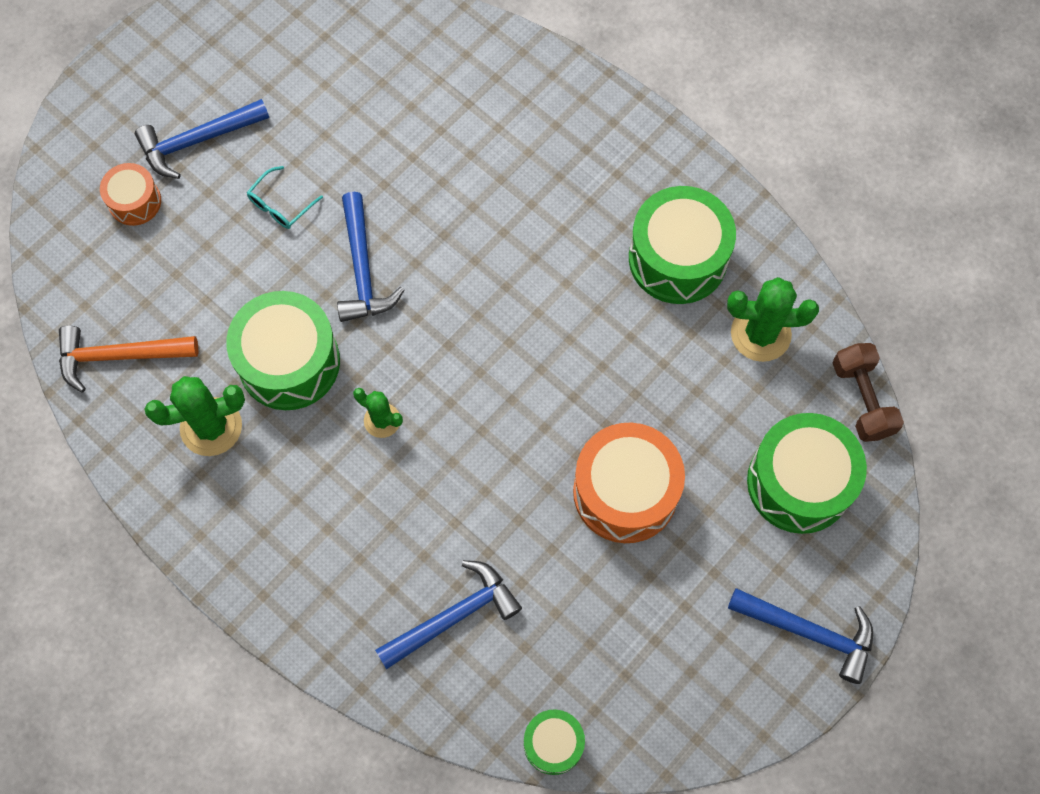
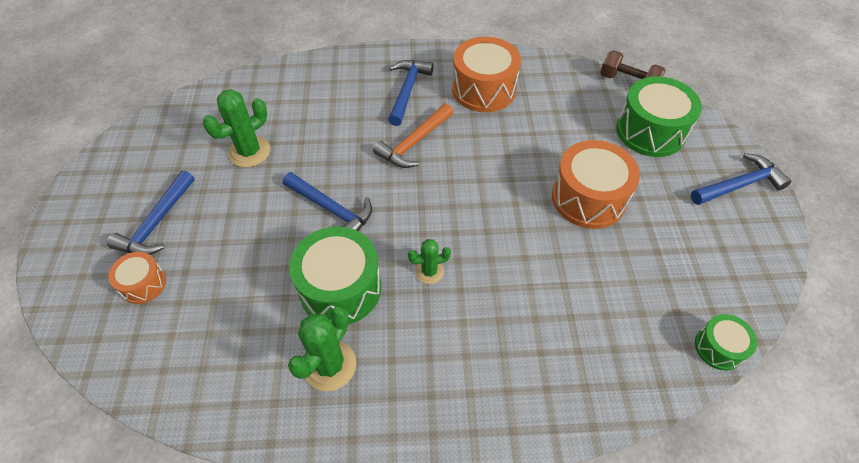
camera: 45 degrees left, 15 degrees down
(119, 356) = (220, 379): orange hammer -> orange hammer (414, 143)
(280, 205) = (247, 216): turquoise glasses -> none
(454, 616) = (589, 333): blue hammer -> blue hammer (407, 90)
(677, 258) = (483, 89): green drum -> orange drum
(760, 334) = (556, 90): green cactus -> green cactus (249, 152)

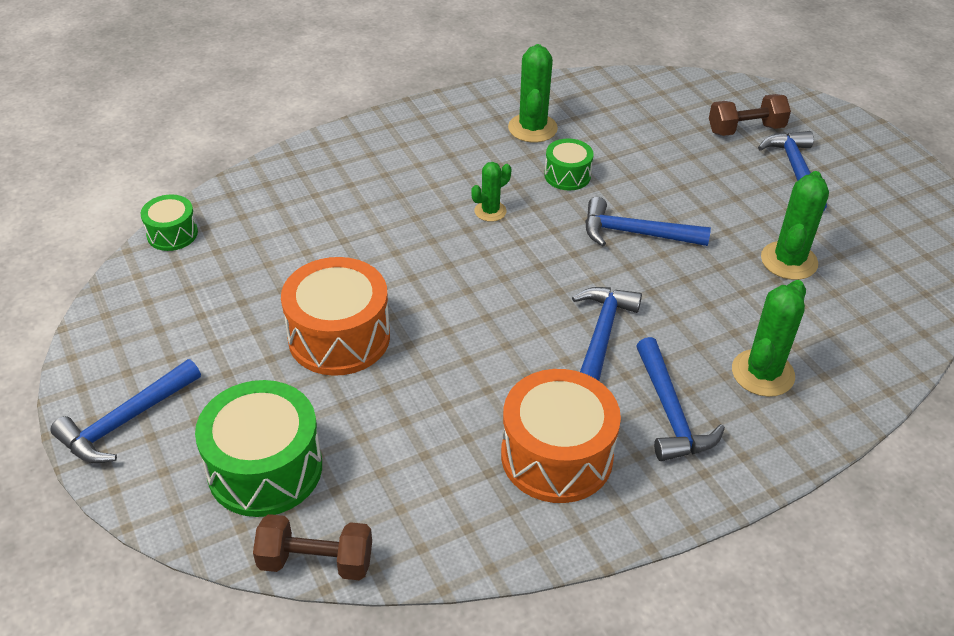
camera: 155 degrees right, 10 degrees down
(143, 284) = (745, 129): orange drum -> brown dumbbell
(339, 93) = (762, 373): none -> green cactus
(340, 288) = (567, 175): green drum -> green drum, size x0.54
(414, 143) = (601, 335): orange hammer -> blue hammer

